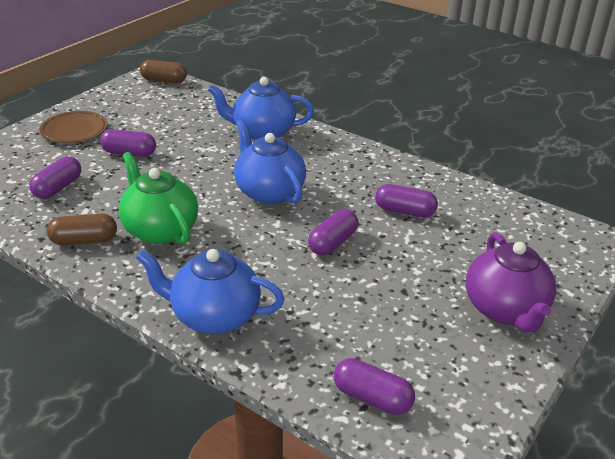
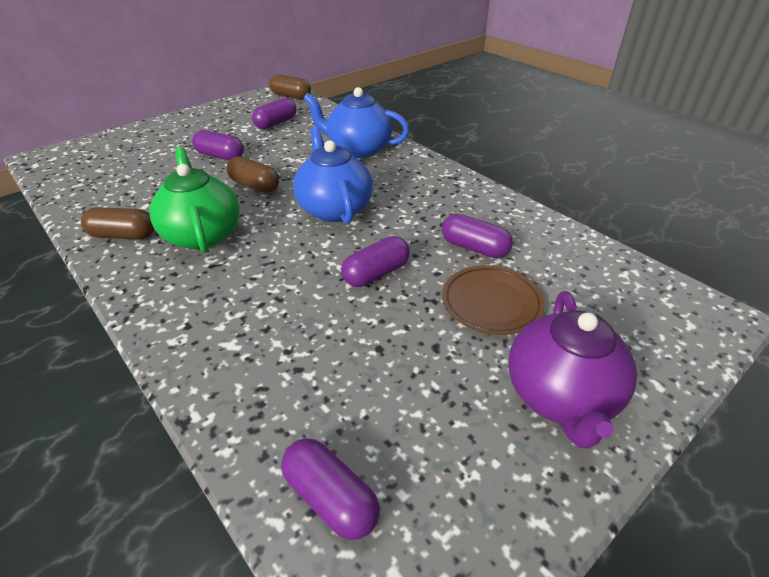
camera: 15 degrees right, 5 degrees up
(58, 188) = (135, 181): purple capsule -> purple capsule (276, 123)
(74, 131) = (184, 131): brown plate -> brown plate (491, 303)
(182, 179) = (255, 186): none -> brown capsule
(214, 316) = (199, 342): blue teapot -> none

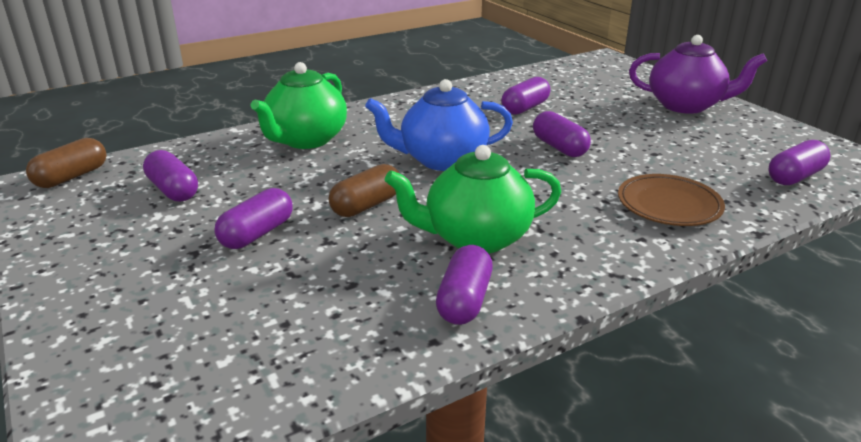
camera: 80 degrees left, 10 degrees down
(123, 235) = (464, 300): brown capsule -> purple capsule
(358, 149) = (306, 140): blue teapot -> green teapot
(491, 303) = (597, 111): brown plate -> brown plate (669, 205)

